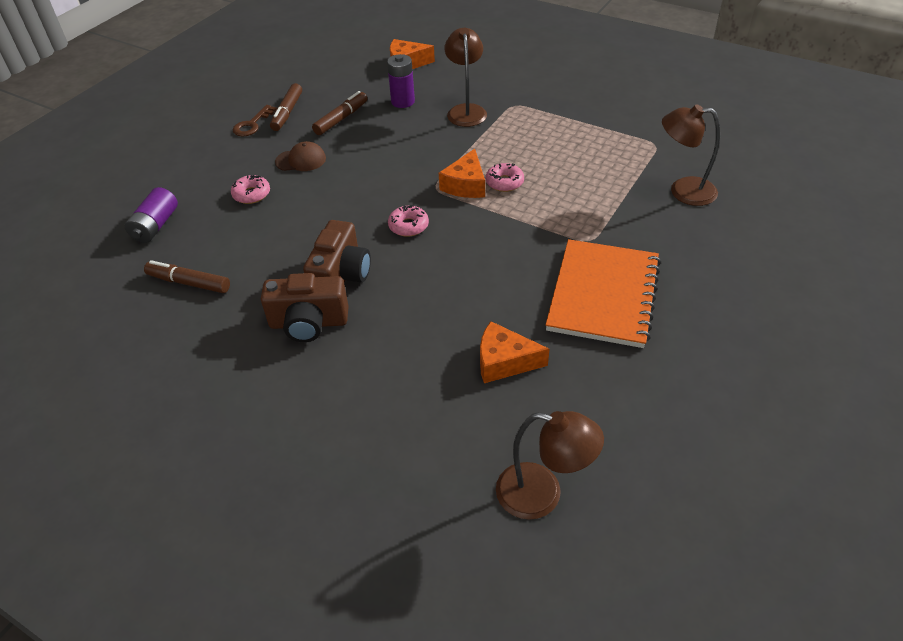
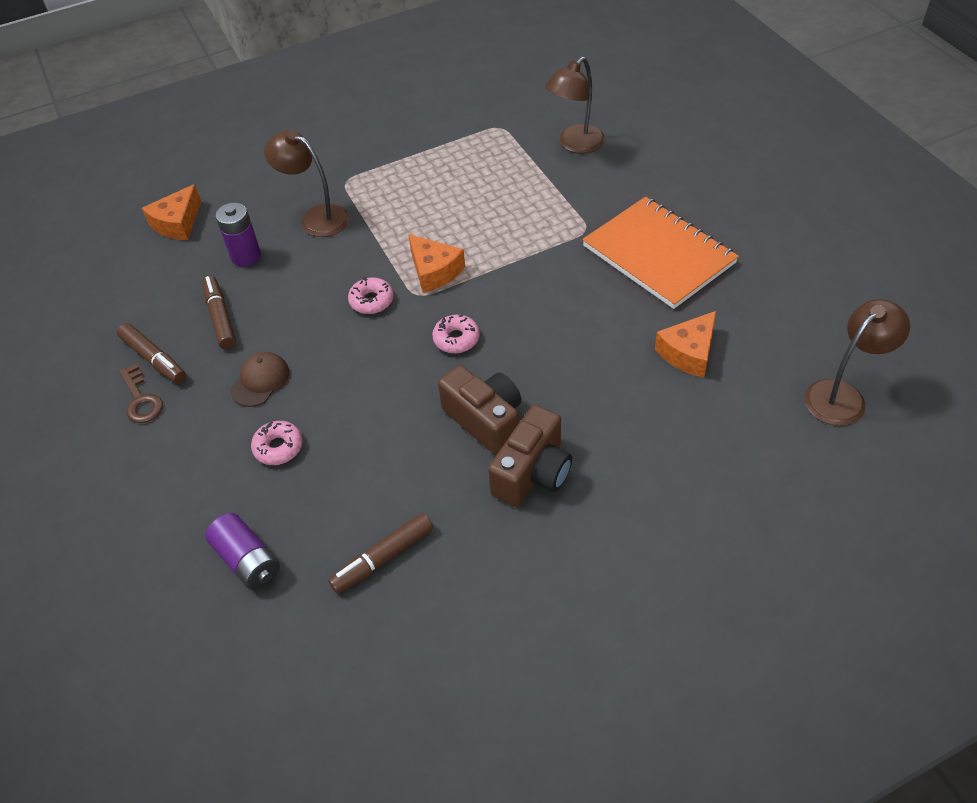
camera: 55 degrees left, 5 degrees up
(504, 182) = (457, 244): pink donut -> pink donut (371, 301)

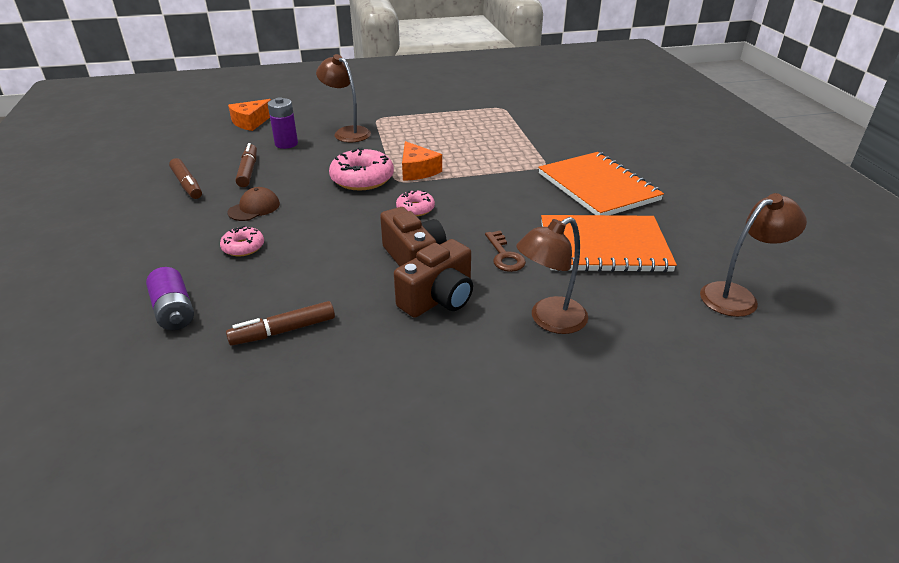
camera: 10 degrees right, 15 degrees down
(141, 399) = (162, 204): brown key -> brown key (504, 255)
(371, 301) = (362, 179): pink donut -> pink donut, size x1.78
(575, 144) = (554, 123): brown lamp -> brown lamp (549, 320)
(688, 353) = (603, 246): orange cheese -> orange notebook

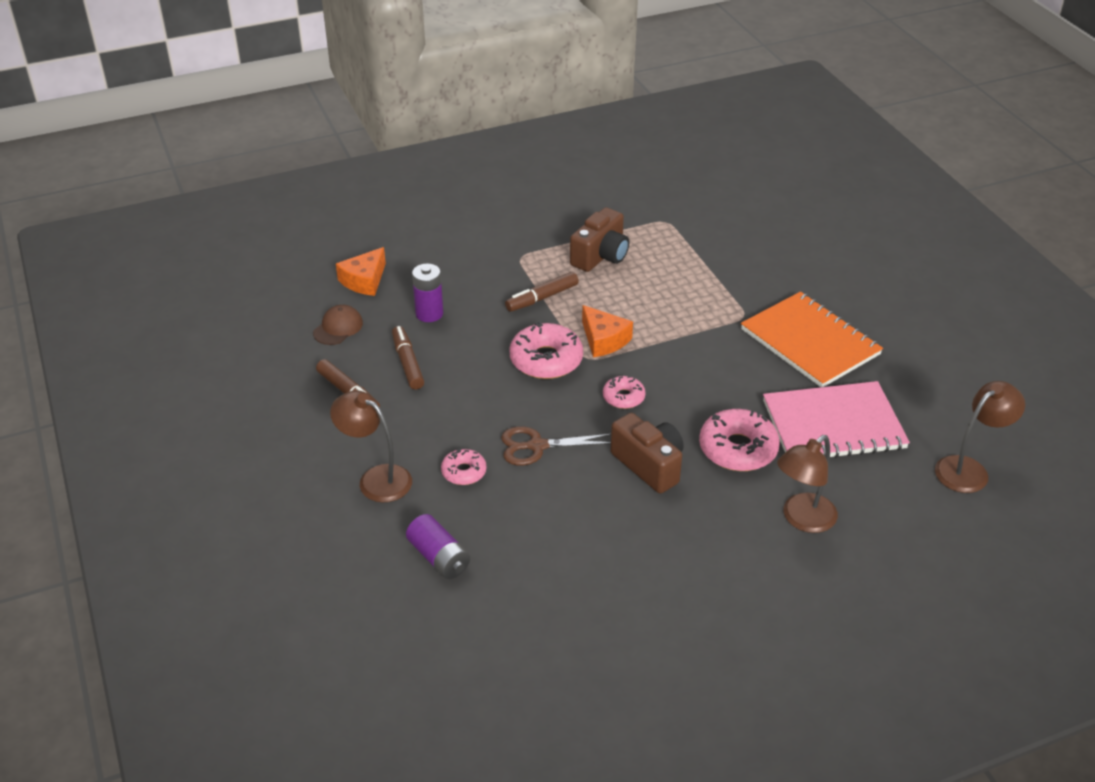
camera: 10 degrees left, 5 degrees up
(254, 208) = (446, 418): brown cap -> brown cap (338, 328)
(283, 331) = (558, 564): brown marker -> brown marker (542, 298)
(320, 235) = (537, 446): none -> brown scissors
(347, 132) = (494, 286): brown lamp -> brown lamp (376, 479)
(438, 298) = (690, 509): brown camera -> brown camera (600, 256)
(504, 255) = (738, 449): brown key -> pink donut
(603, 246) = (833, 425): orange notebook -> pink notebook

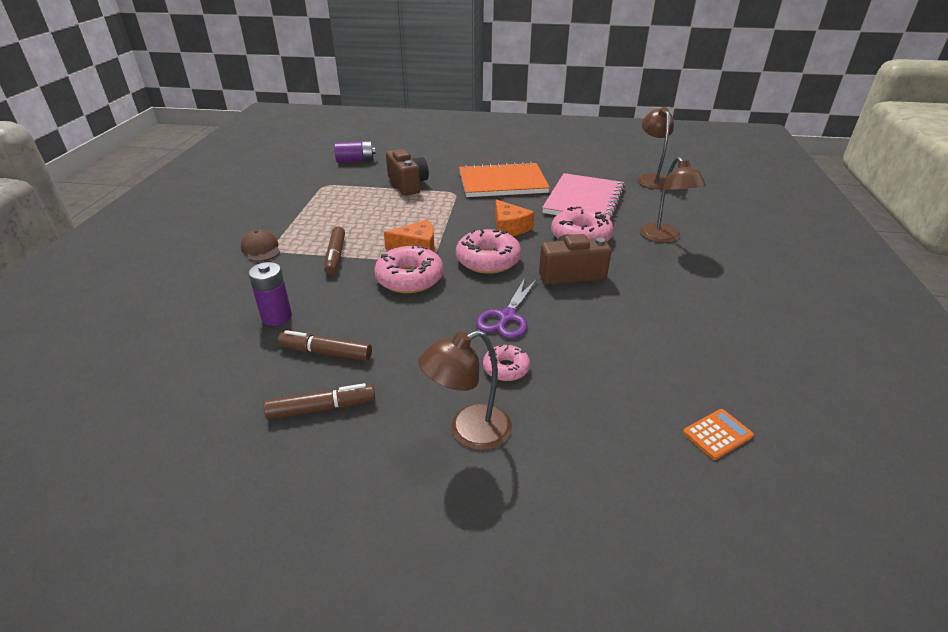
camera: 60 degrees left, 5 degrees down
(338, 328) = (216, 382): brown cap -> brown cap (261, 249)
(364, 281) = (175, 340): orange cheese -> orange cheese (509, 227)
(439, 557) = (611, 424): purple battery -> purple battery (355, 160)
(472, 628) = (717, 434): none -> orange calculator
(537, 446) = (507, 317): brown scissors -> purple scissors
(600, 256) = (324, 218): brown camera -> brown camera (408, 184)
(623, 397) = (488, 260): pink donut -> pink donut, size x1.78

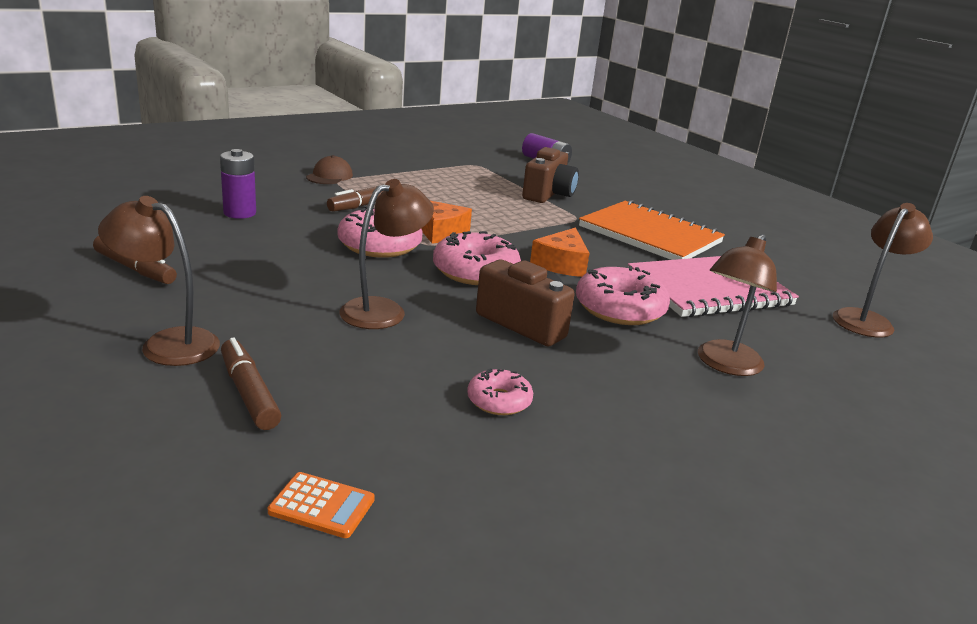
camera: 45 degrees right, 10 degrees down
(326, 352) = (214, 247): brown marker -> brown marker (249, 393)
(506, 368) = (291, 334): pink donut -> pink donut (499, 401)
(507, 317) = (383, 310): purple scissors -> brown lamp

